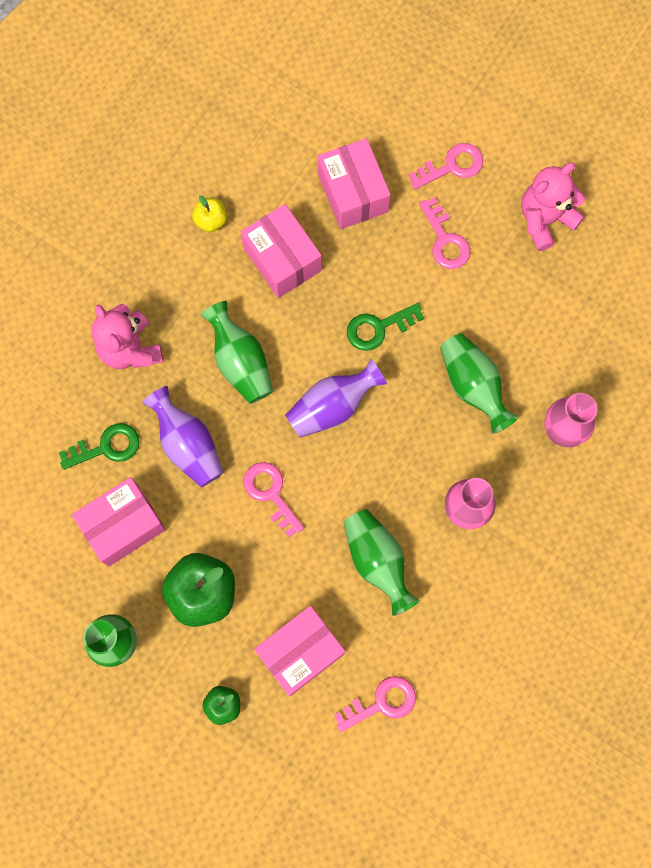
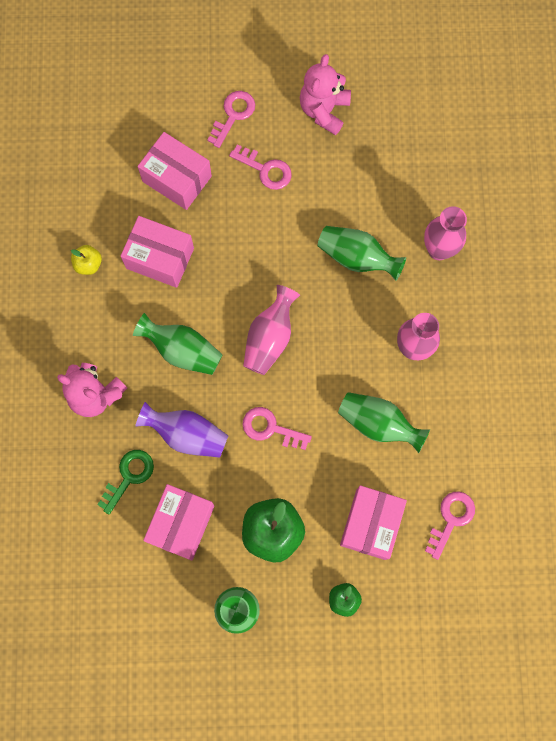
camera: 35 degrees left, 0 degrees up
(332, 406) = (270, 338): purple vase -> pink vase
(378, 328) = (262, 261): green key -> none

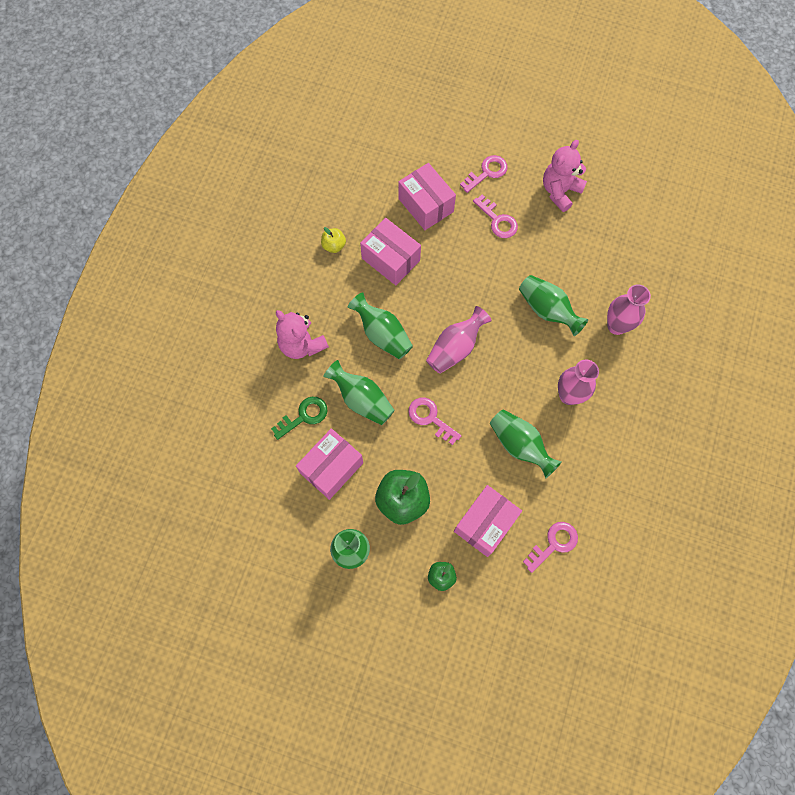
camera: 20 degrees right, 5 degrees down
(187, 434) = (362, 400): purple vase -> green vase

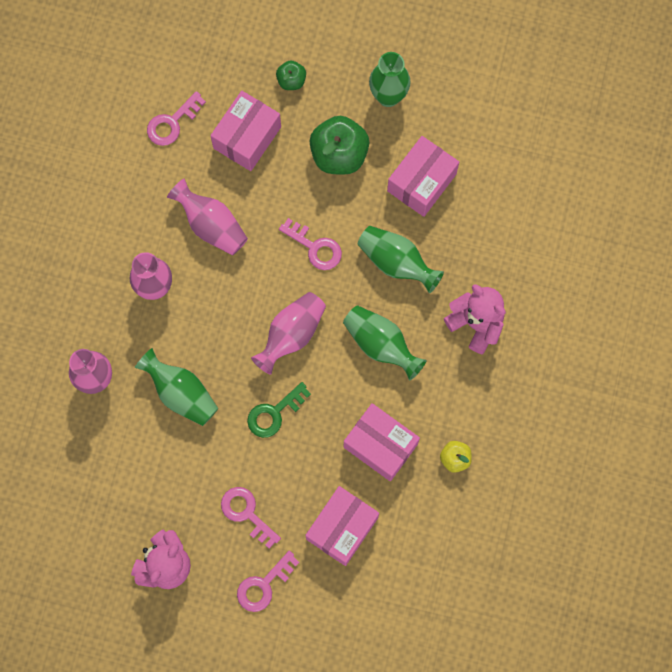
camera: 175 degrees right, 5 degrees up
(304, 416) = (461, 237): green key -> green key (274, 413)
(426, 205) = (342, 528): pink box -> pink box turned 75 degrees clockwise
(519, 445) = (211, 225): green vase -> pink vase

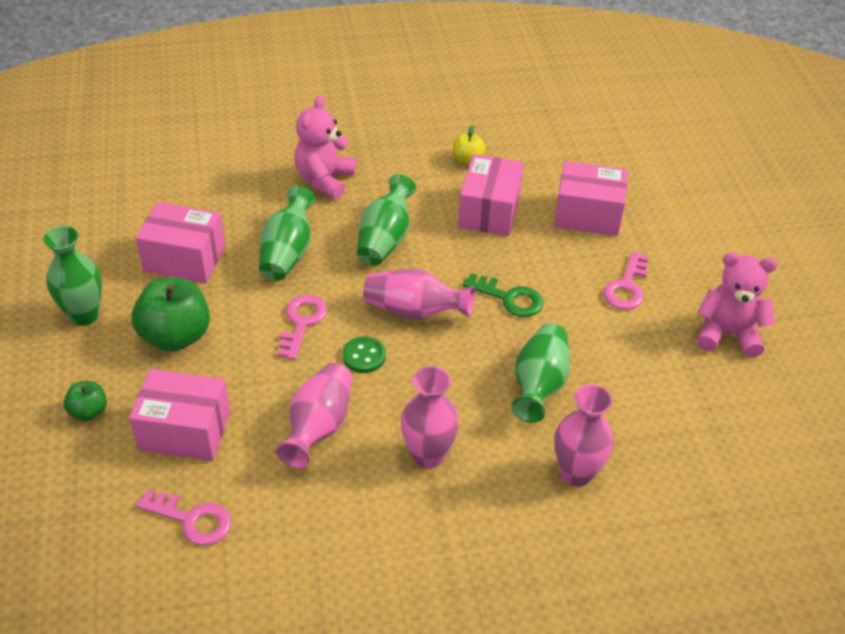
camera: 115 degrees left, 30 degrees down
(262, 280) = (364, 356): none -> green button
(263, 585) = (684, 252): pink key -> none

